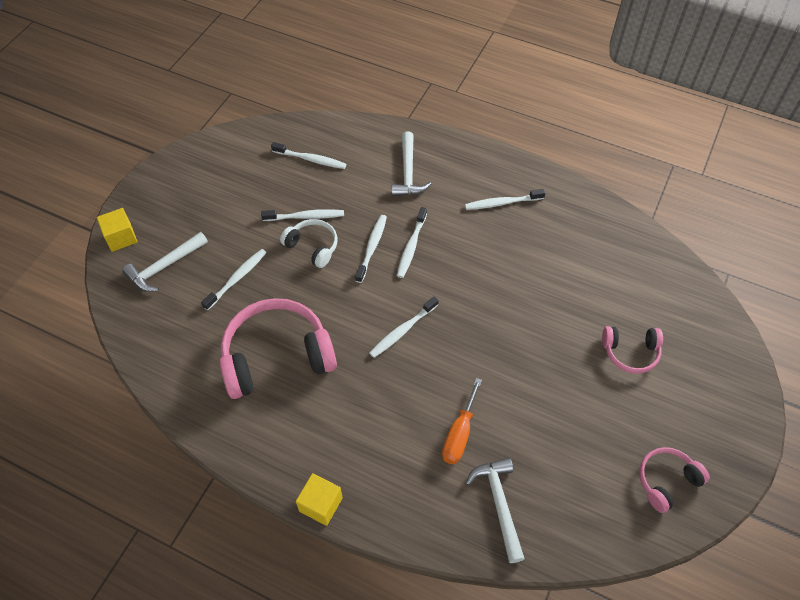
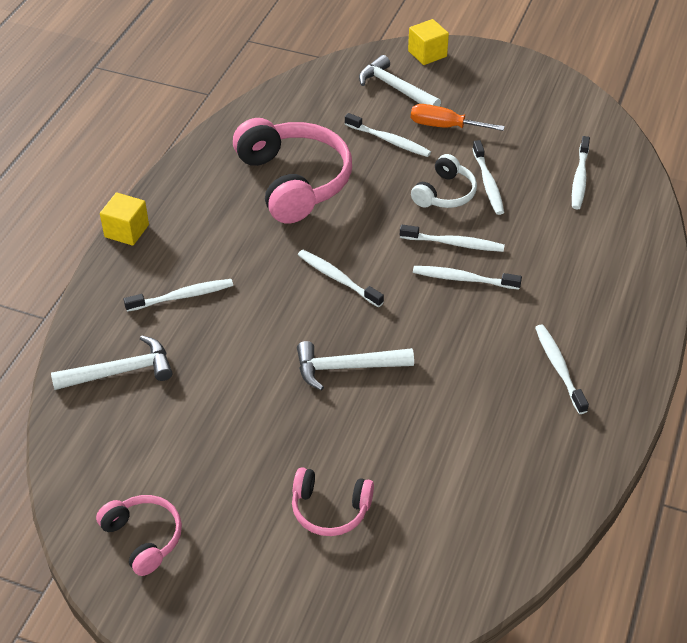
camera: 85 degrees right, 10 degrees down
(408, 173) = (585, 269): white hammer -> white hammer (346, 367)
(412, 453) = (182, 296): none -> white toothbrush
(459, 434) = (205, 335): orange screwdriver -> orange screwdriver (444, 126)
(630, 352) = (330, 509): pink headphones -> pink headphones turned 75 degrees counterclockwise

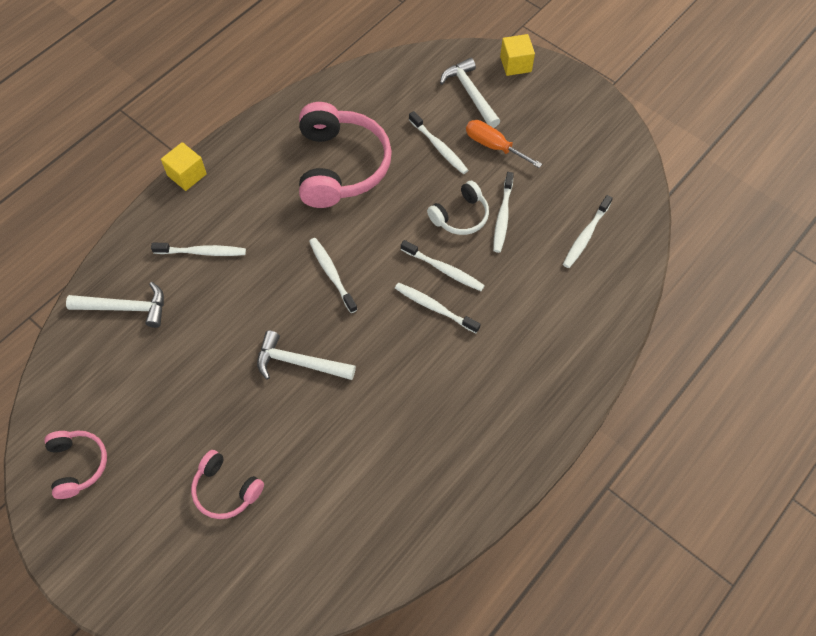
camera: 20 degrees right, 15 degrees up
(559, 368) = (471, 422): white toothbrush -> none

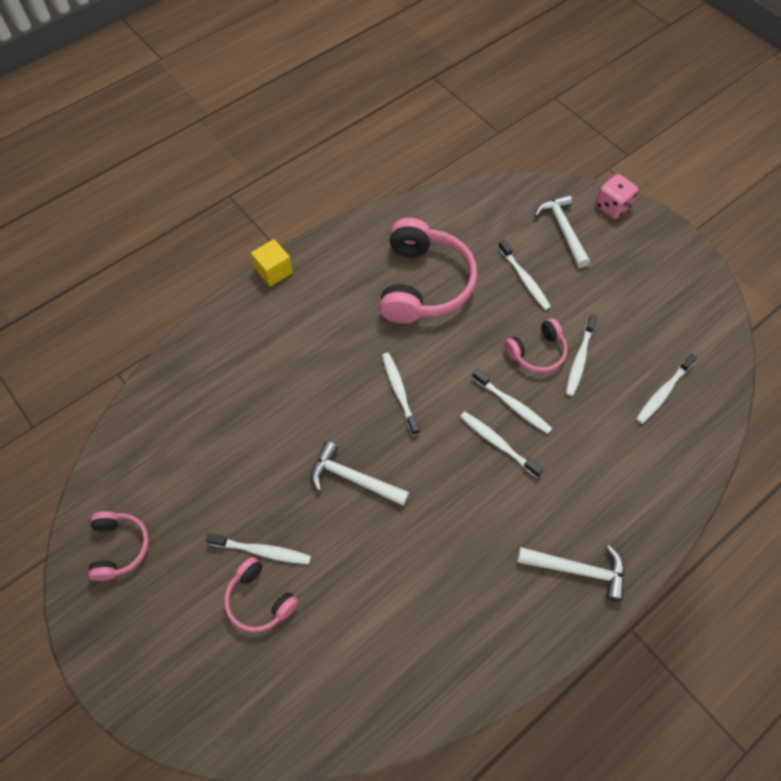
camera: 10 degrees right, 0 degrees up
(126, 308) = (193, 394): white hammer -> white hammer (577, 570)
(202, 252) = (276, 350): white toothbrush -> white toothbrush (262, 551)
(460, 216) = (536, 352): white headphones -> pink headphones
(493, 146) = (579, 286): orange screwdriver -> none
(515, 64) = (612, 206): yellow cube -> pink dice

